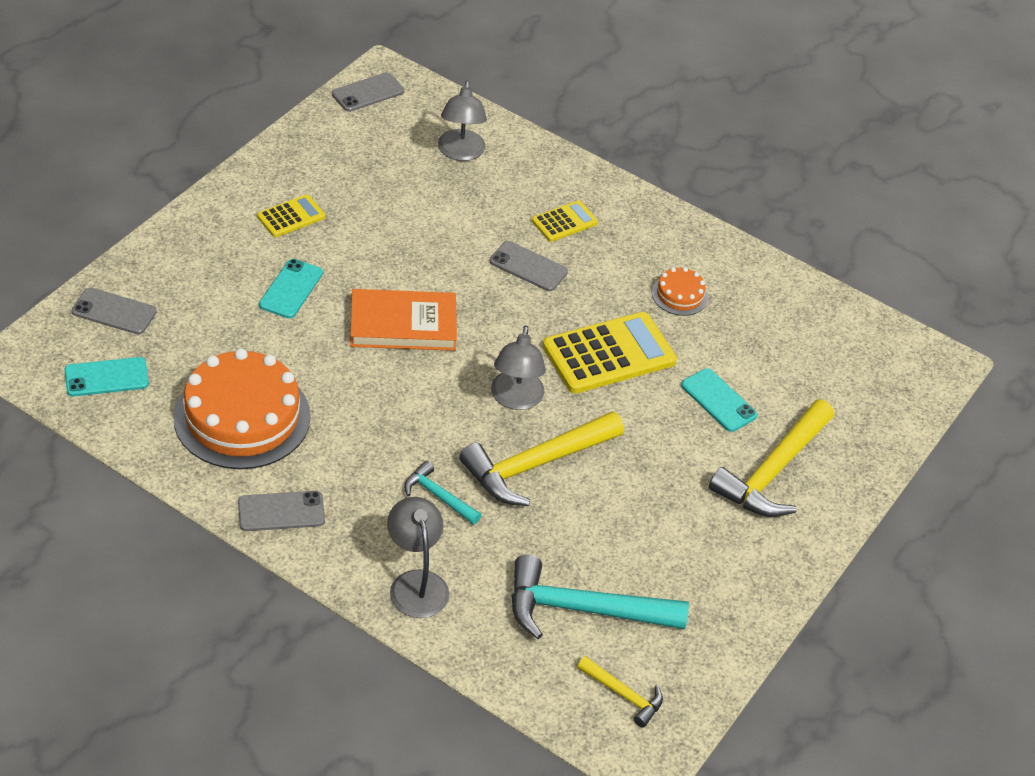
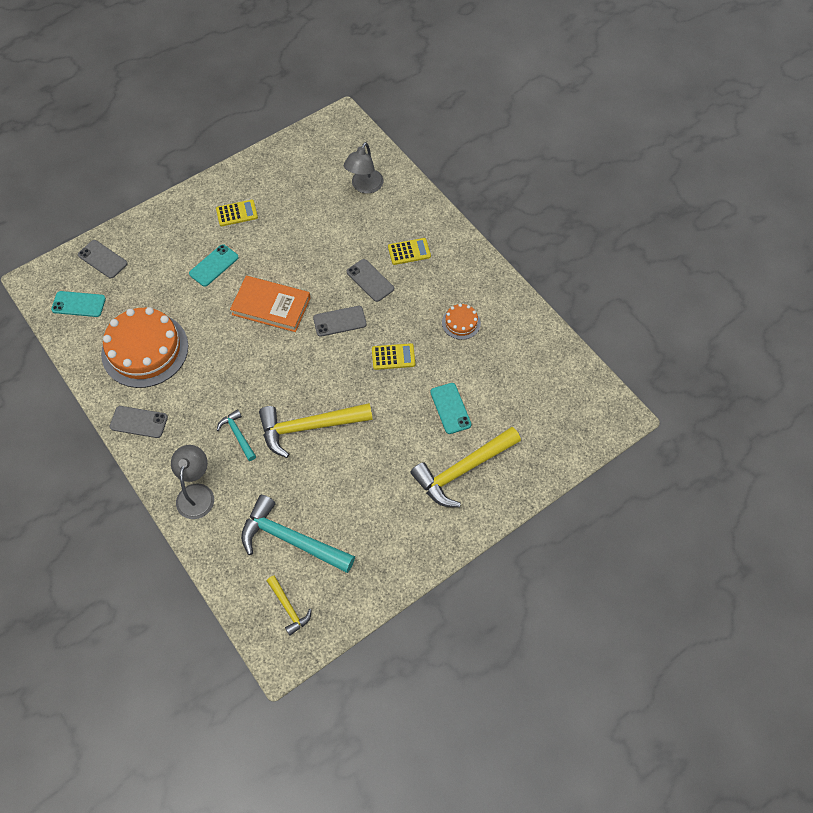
camera: 25 degrees right, 15 degrees up
(368, 93) = (325, 131): grey phone -> grey phone (339, 321)
(515, 399) = (317, 376): grey lamp -> none
(609, 354) = (393, 357): yellow calculator -> yellow calculator, size x0.53

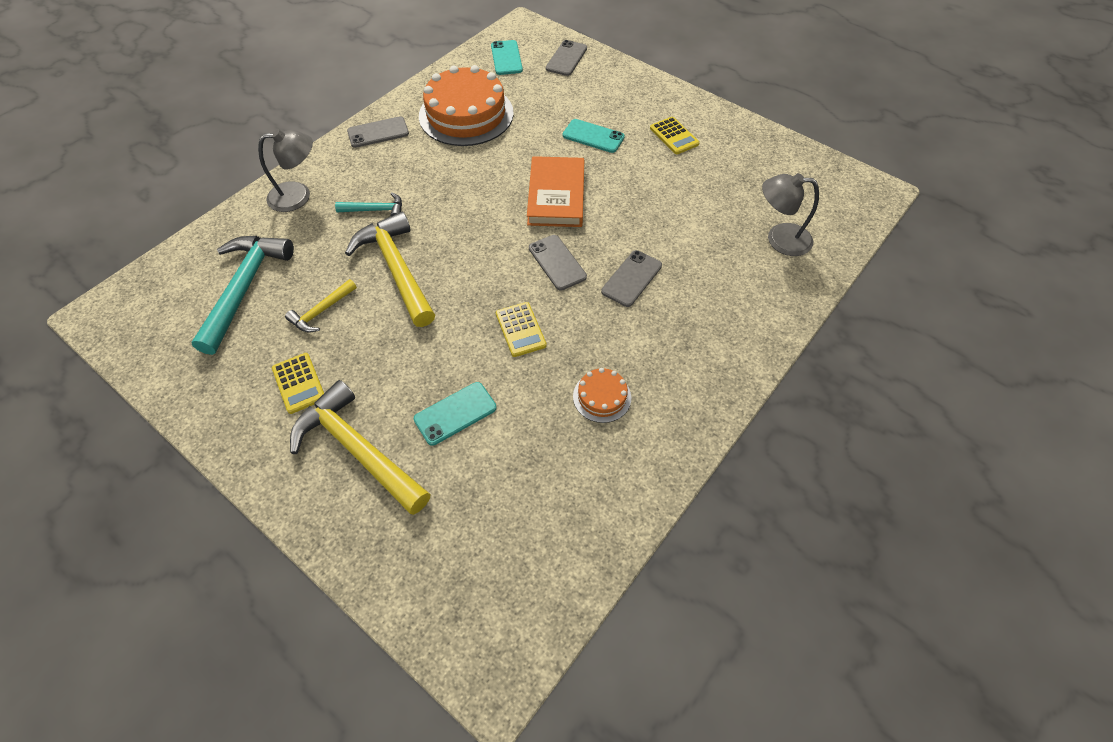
camera: 75 degrees right, 5 degrees down
(139, 422) = (378, 132): grey phone -> grey phone turned 75 degrees clockwise
(238, 435) = (375, 210): turquoise hammer -> turquoise hammer turned 45 degrees clockwise
(289, 608) = (157, 307): yellow hammer -> yellow hammer (321, 311)
(409, 251) = (697, 310): yellow calculator -> yellow calculator (299, 383)

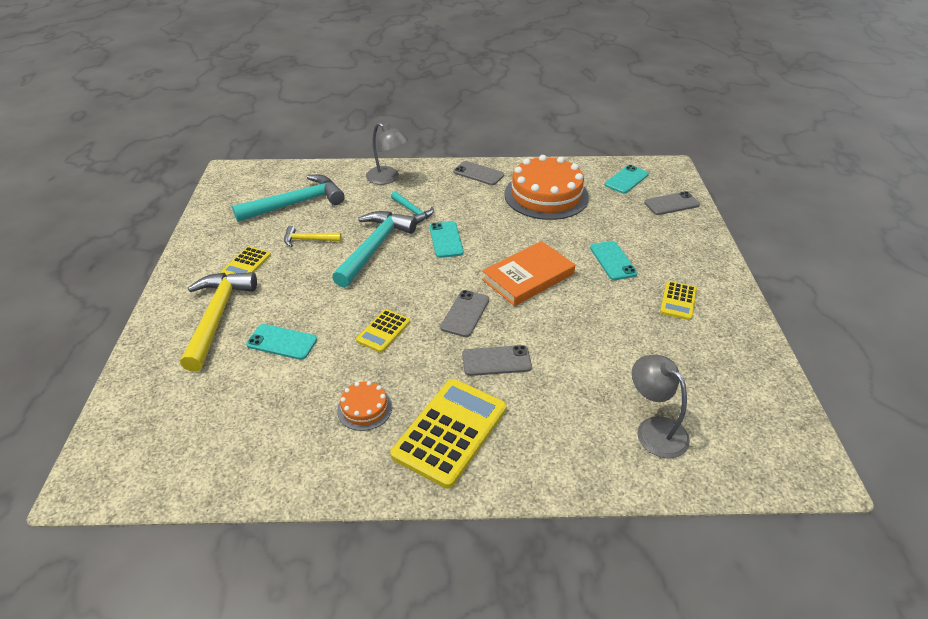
camera: 50 degrees right, 15 degrees down
(396, 269) = (374, 247): yellow hammer -> turquoise hammer
(446, 214) = (446, 240): none -> turquoise phone
(679, 355) = (450, 432): none -> yellow calculator

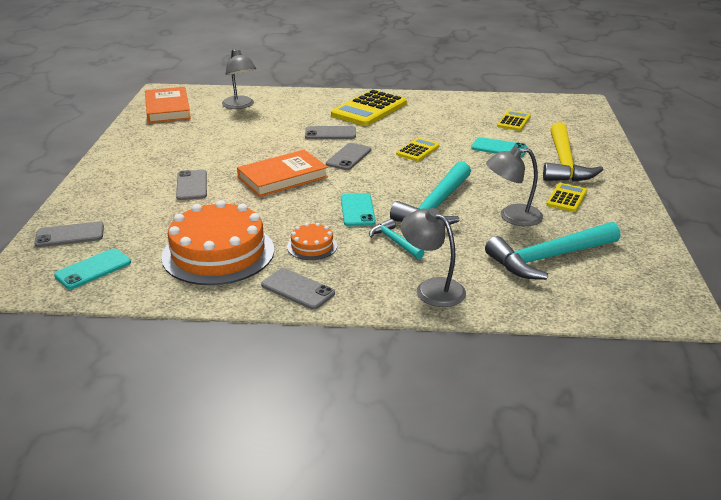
camera: 175 degrees left, 10 degrees down
(308, 240) = (512, 217): yellow hammer -> grey lamp
(364, 408) = (426, 119): orange cake -> orange cake (312, 246)
(613, 260) = (192, 185): turquoise phone -> grey phone
(678, 301) = (160, 157): yellow calculator -> yellow calculator (513, 121)
(757, 412) = (167, 109): none -> orange book

